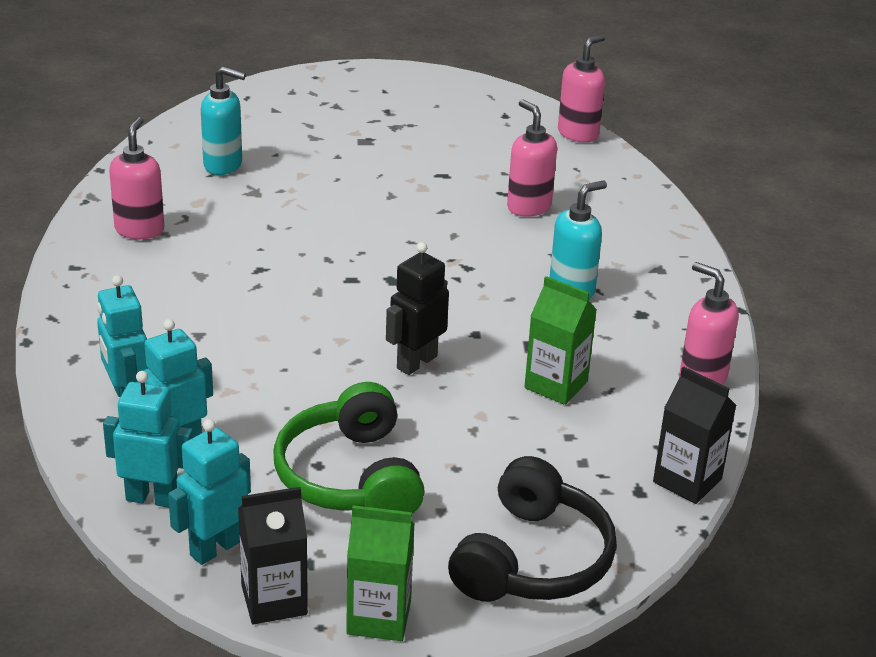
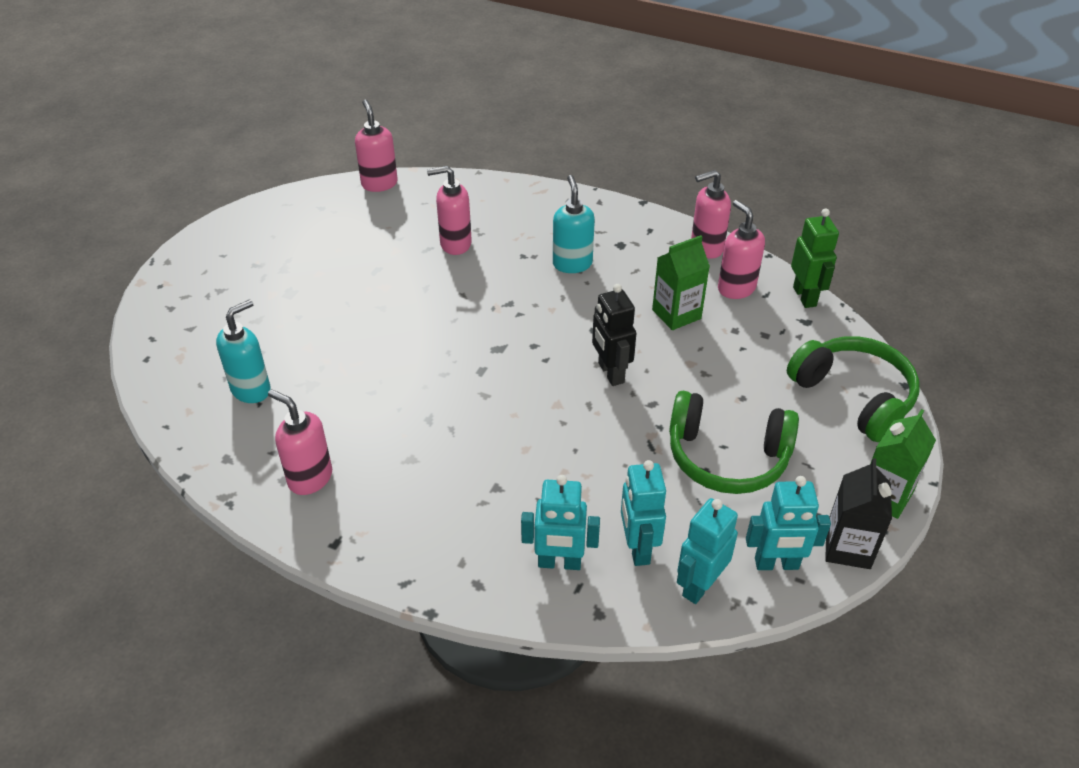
camera: 60 degrees left, 10 degrees up
(215, 548) = (776, 564): turquoise robot -> turquoise robot turned 75 degrees counterclockwise
(532, 559) = (854, 396): black headphones -> green headphones
(647, 420) = (736, 288): none -> pink soap dispenser
(687, 480) = (805, 296): black carton -> green robot

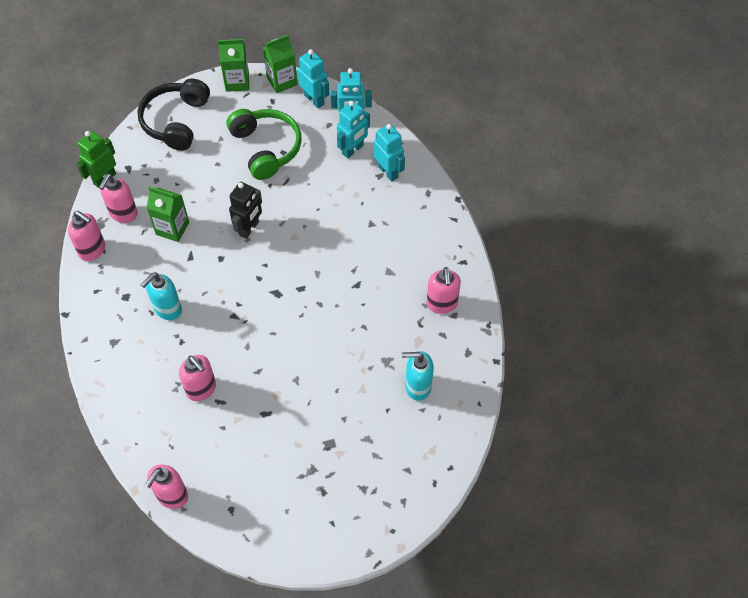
camera: 130 degrees left, 15 degrees up
(848, 547) = (282, 81): black carton -> green carton
(854, 396) = (176, 121): green headphones -> black headphones

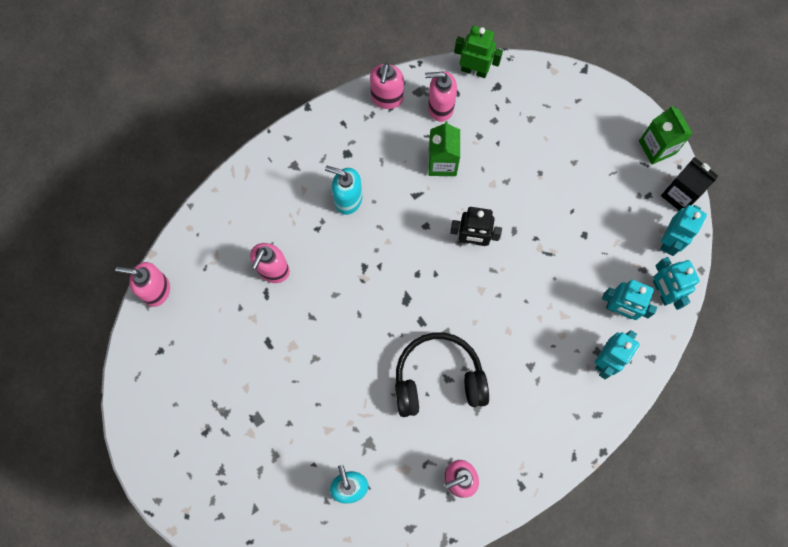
camera: 70 degrees right, 15 degrees up
(176, 121) = (576, 107): black headphones -> black headphones (438, 379)
(266, 148) = (581, 215): green headphones -> none
(282, 81) = (680, 194): green carton -> black carton

